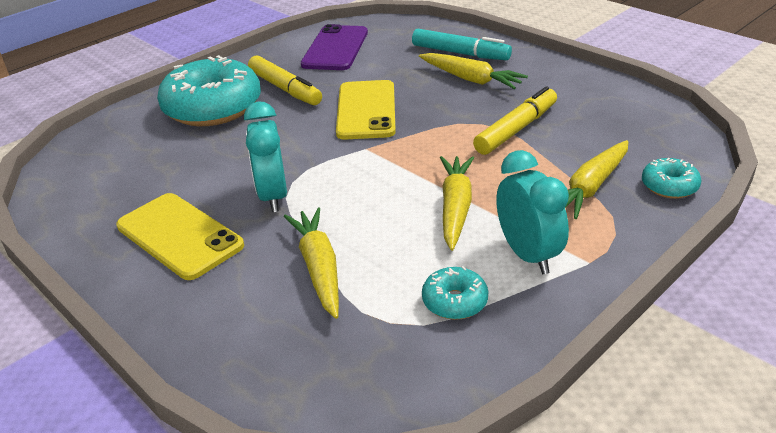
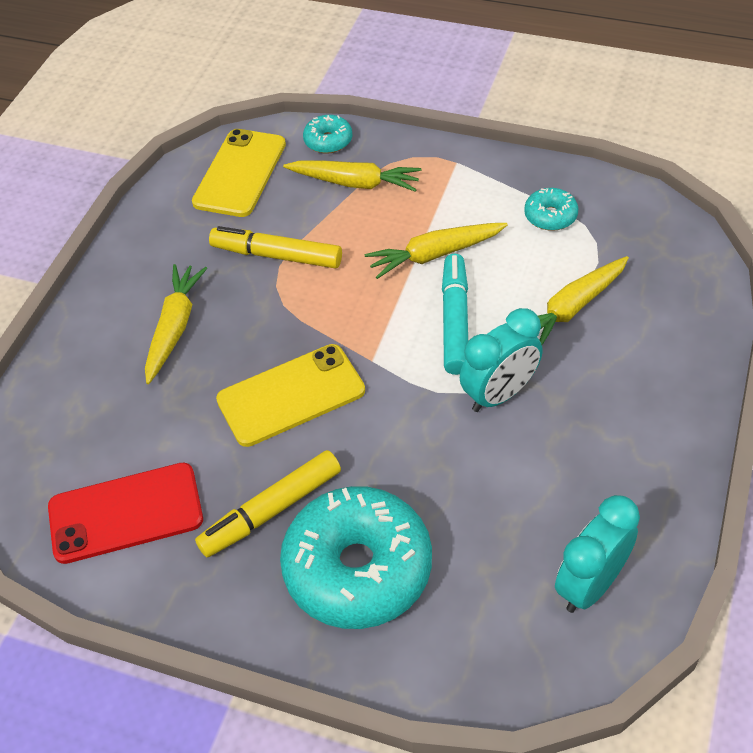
camera: 115 degrees left, 15 degrees up
(179, 236) = (605, 435): yellow phone -> yellow phone (240, 173)
(285, 89) = (271, 510): yellow marker -> yellow marker turned 150 degrees counterclockwise
(335, 48) = (126, 513): purple phone -> red phone
(460, 53) = (103, 362): turquoise marker -> turquoise marker (455, 320)
(528, 255) = (470, 194): turquoise clock -> turquoise clock (590, 584)

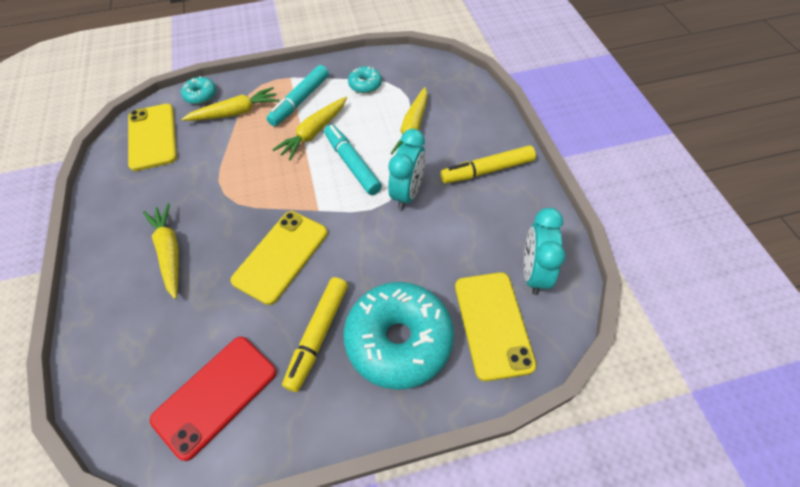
camera: 35 degrees left, 5 degrees up
(276, 255) = (212, 176): yellow marker -> yellow marker (487, 170)
(446, 202) = (300, 101): none -> turquoise marker
(486, 616) = (493, 324): none -> yellow phone

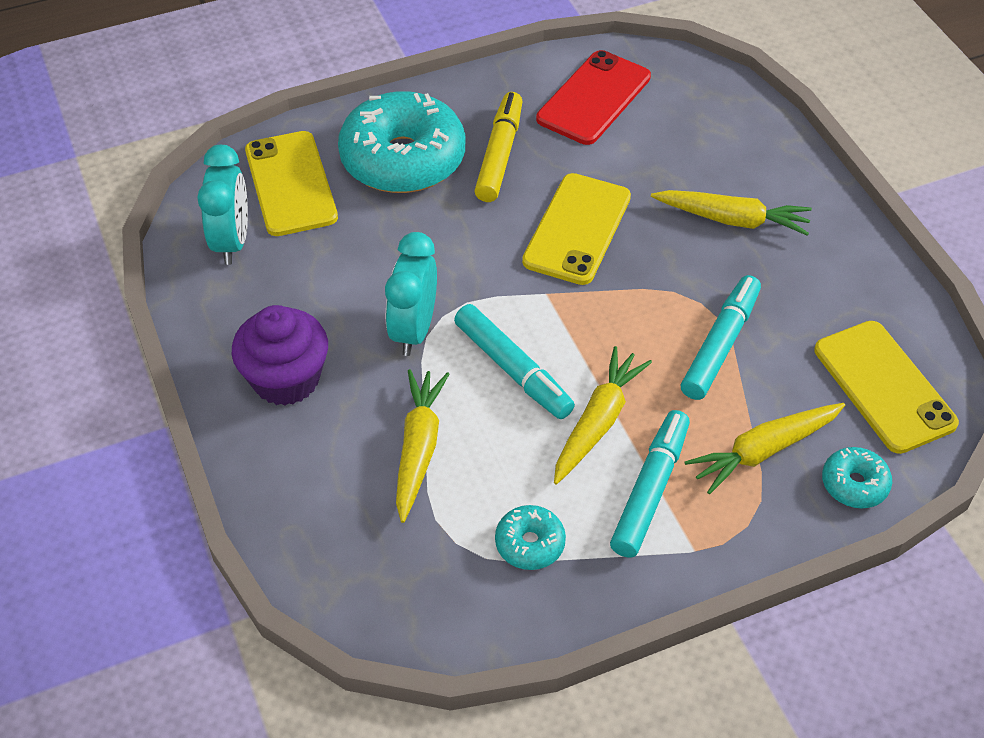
camera: 170 degrees right, 5 degrees down
(169, 252) = (732, 219): yellow carrot -> yellow carrot turned 45 degrees counterclockwise
(227, 167) = (720, 344): none -> turquoise marker
(487, 170) = (286, 379): yellow marker -> purple cupcake

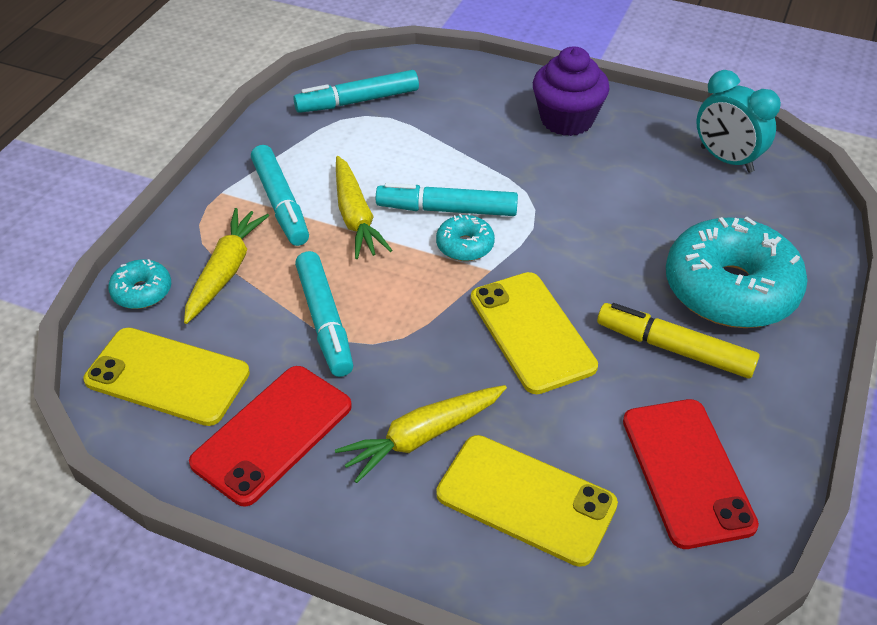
camera: 135 degrees right, 5 degrees down
(290, 184) = (763, 216): yellow phone -> yellow phone (526, 499)
(414, 330) = (539, 189): turquoise clock -> none
(418, 448) = (444, 138): yellow carrot -> none
(441, 569) = (357, 101): none -> turquoise marker
(499, 155) = (674, 349): yellow marker -> yellow marker turned 150 degrees clockwise
(530, 544) = (323, 138): turquoise donut -> turquoise donut (465, 246)
(835, 289) = (273, 434): none -> red phone

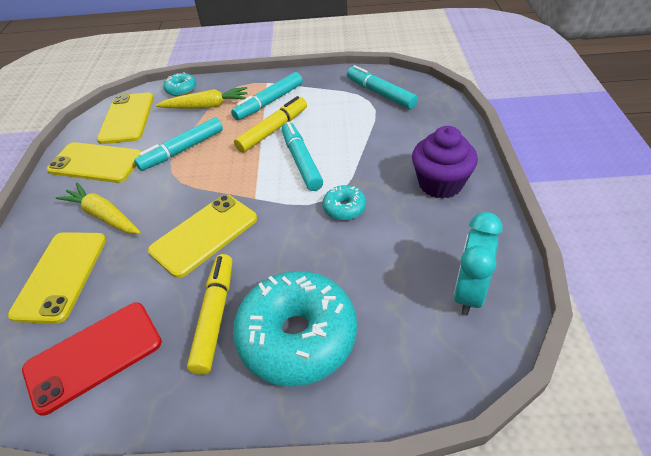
camera: 70 degrees right, 0 degrees up
(273, 434) = (96, 163): red phone -> yellow phone
(356, 217) = (273, 130): yellow carrot -> yellow marker
(465, 246) = (271, 180): turquoise donut -> turquoise donut (344, 208)

